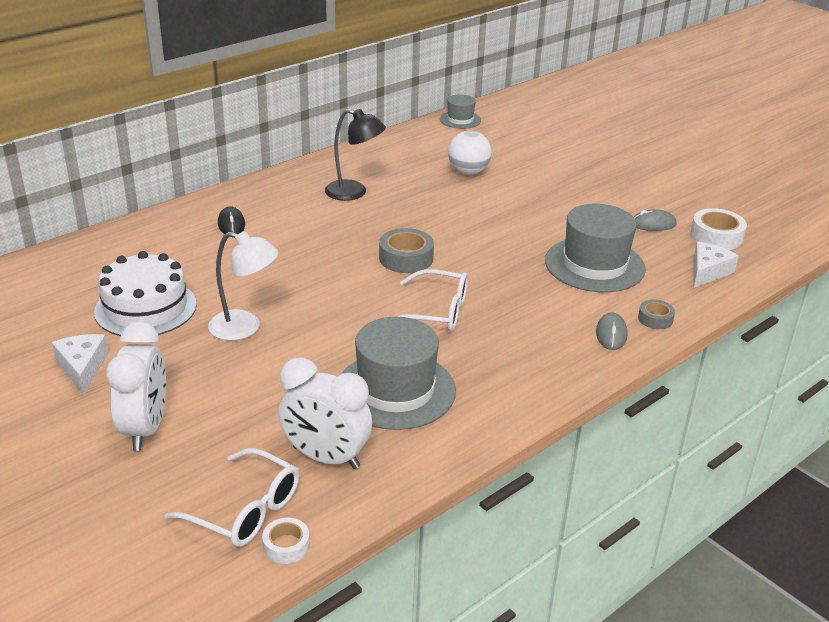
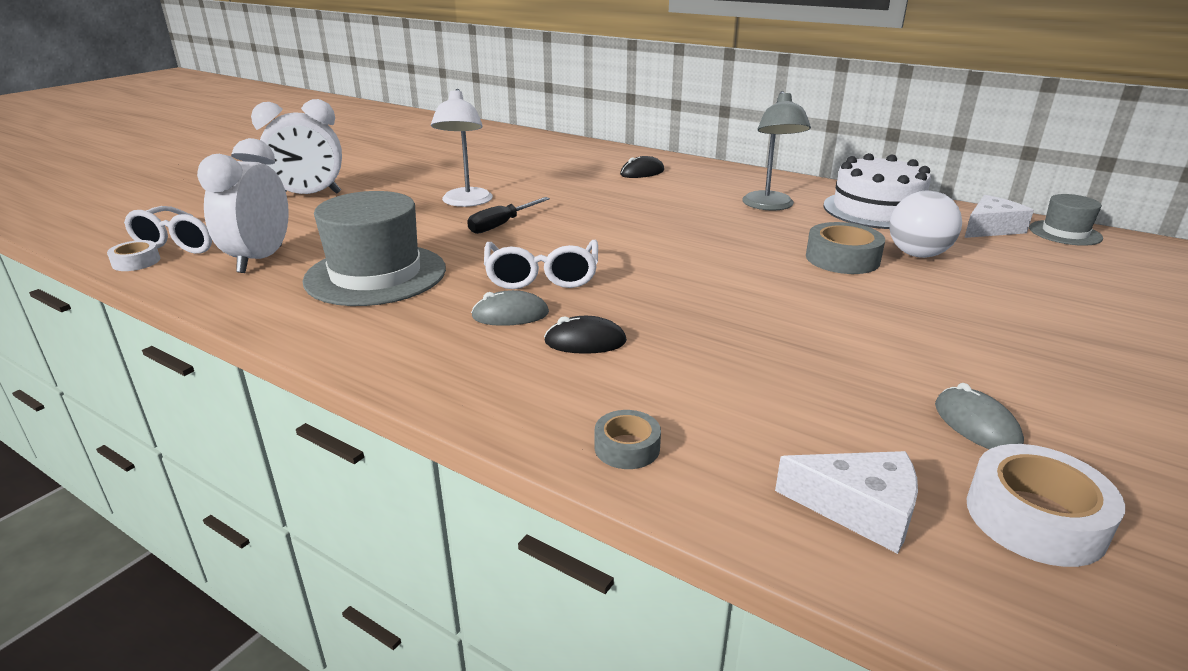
camera: 75 degrees right, 5 degrees down
(82, 367) = (389, 167): white cheese -> white cheese (990, 228)
(145, 308) = (480, 169): white cake -> white cake (876, 210)
(318, 316) = (501, 225): none -> black screwdriver
(354, 192) = (769, 206): black lamp -> grey lamp
(406, 258) = (649, 247): grey tape -> grey tape (842, 259)
(542, 311) = (585, 342): none -> black mouse
(594, 265) = (757, 373): grey hat -> none
(611, 334) = (554, 404): grey mouse -> grey mouse (510, 315)

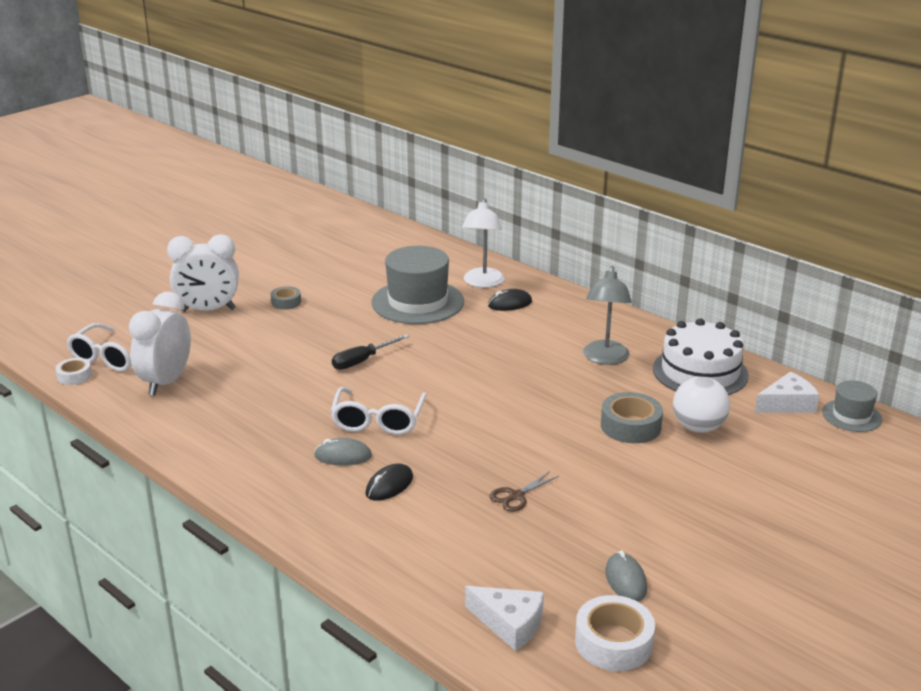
camera: 10 degrees right, 0 degrees up
(376, 275) = (251, 406): grey hat -> grey hat (417, 302)
(466, 202) = (339, 330): white lamp -> white lamp (482, 283)
(585, 342) = (389, 485): black mouse -> black mouse turned 60 degrees counterclockwise
(627, 447) = (386, 568): grey tape -> grey tape (286, 302)
(757, 339) = (515, 496): none -> brown scissors

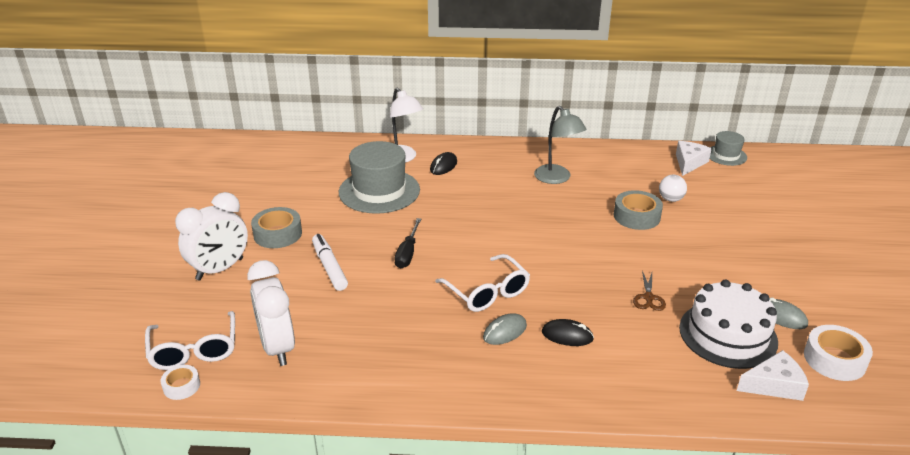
camera: 40 degrees left, 5 degrees up
(286, 302) = (277, 234): grey tape -> grey tape, size x1.69
(286, 344) = (329, 267): none -> white marker
(389, 485) = (567, 335): black mouse -> black mouse turned 75 degrees counterclockwise
(698, 428) = (670, 199): white ball -> white ball, size x0.66
(700, 372) = (619, 163): white cake -> white cake (727, 334)

